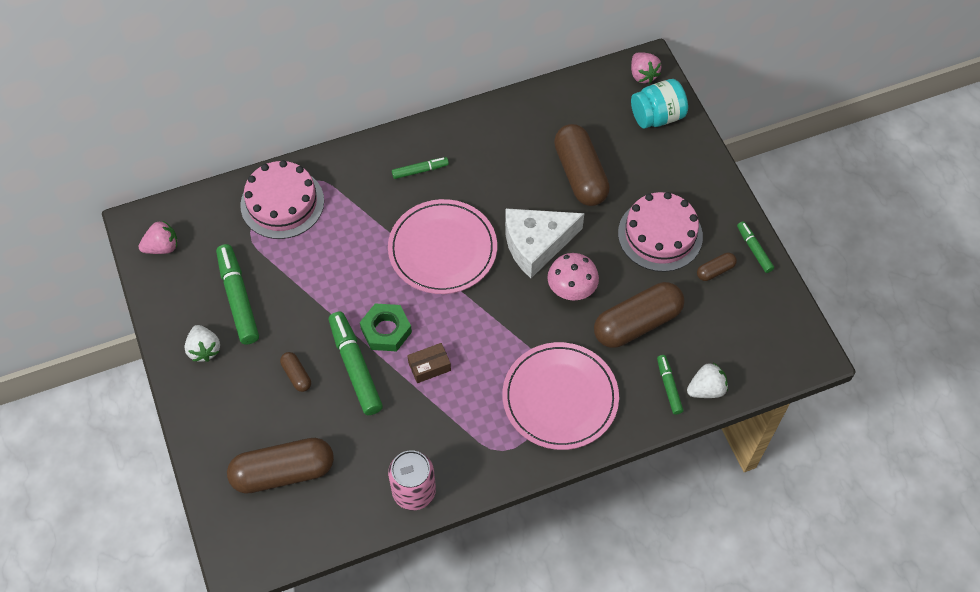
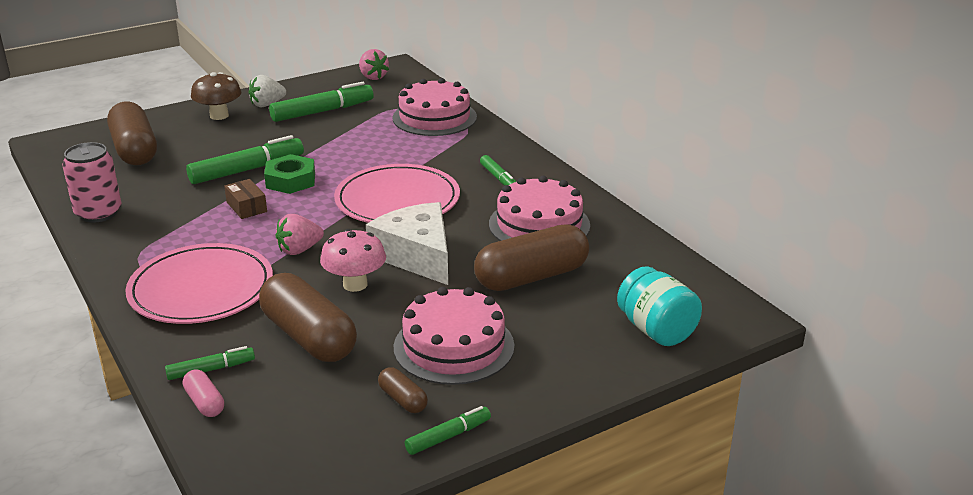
camera: 80 degrees right, 30 degrees down
(219, 395) = (219, 116): none -> brown mushroom
(296, 375) = (239, 144): brown capsule -> none
(505, 156) = (539, 224): none -> pink cake
(643, 75) = (724, 313): pink strawberry -> pink strawberry (299, 250)
(706, 389) = (205, 402): white strawberry -> pink capsule

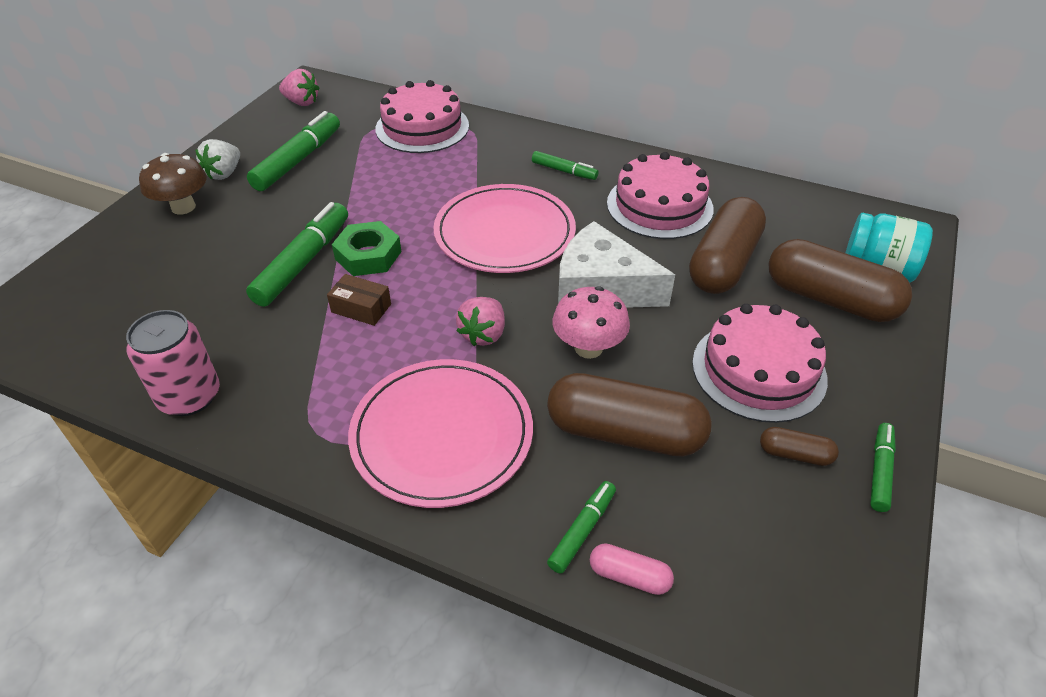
camera: 35 degrees left, 15 degrees up
(134, 150) = (130, 291): brown capsule -> brown capsule (830, 299)

